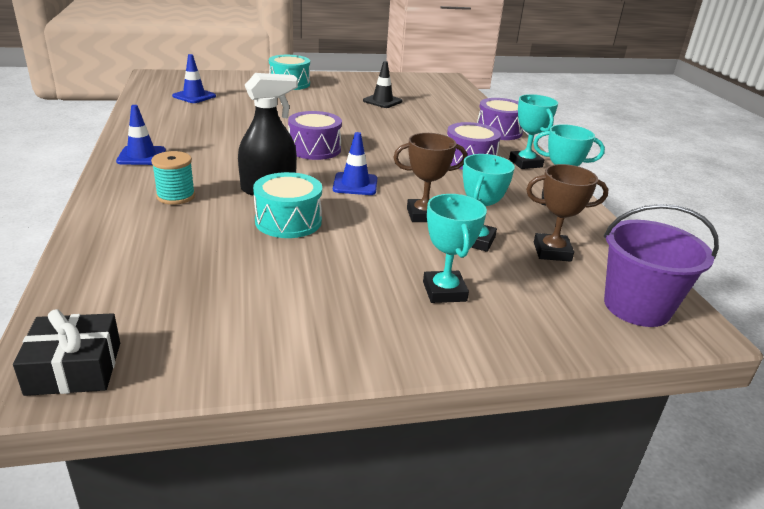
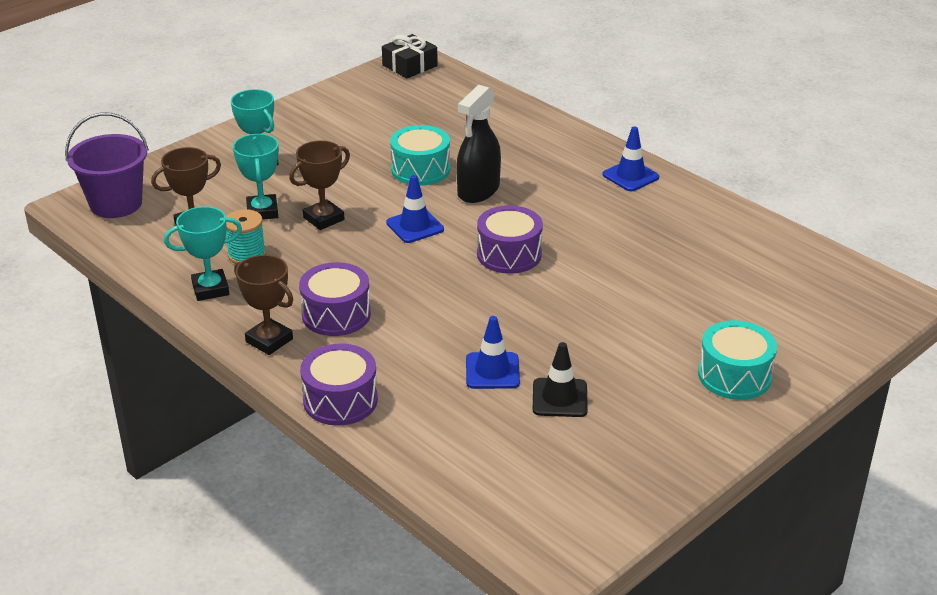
camera: 150 degrees right, 5 degrees up
(176, 196) = (531, 155): turquoise spool -> turquoise spool (247, 254)
(194, 96) = (770, 279): blue traffic cone -> blue traffic cone (492, 371)
(525, 163) = (269, 340): turquoise trophy -> brown trophy

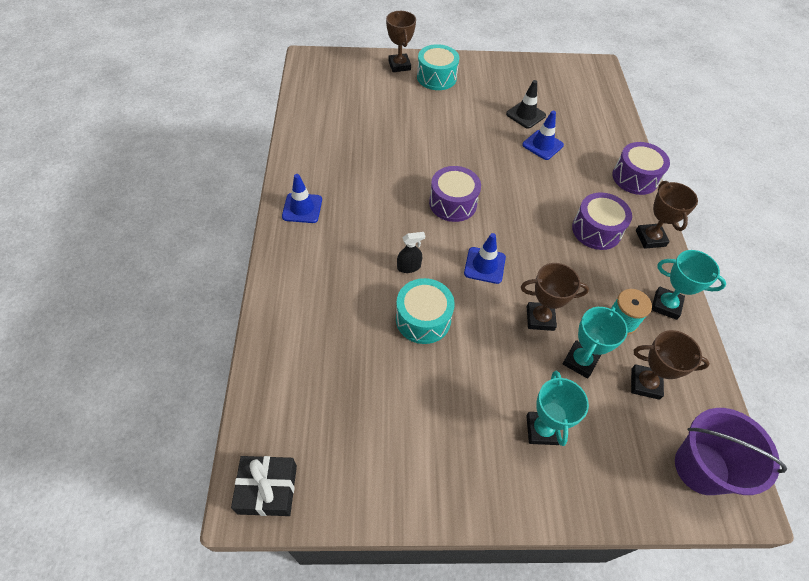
camera: 140 degrees left, 20 degrees up
(478, 191) = (409, 267): black spray bottle -> black spray bottle, size x0.51
(801, 361) = (399, 65): none -> brown trophy

